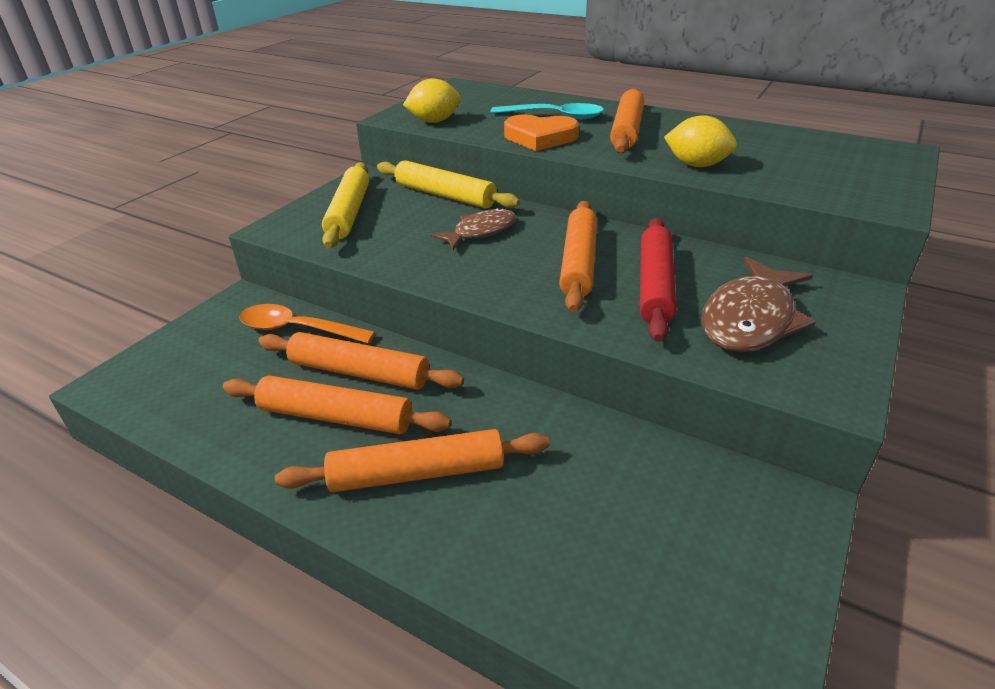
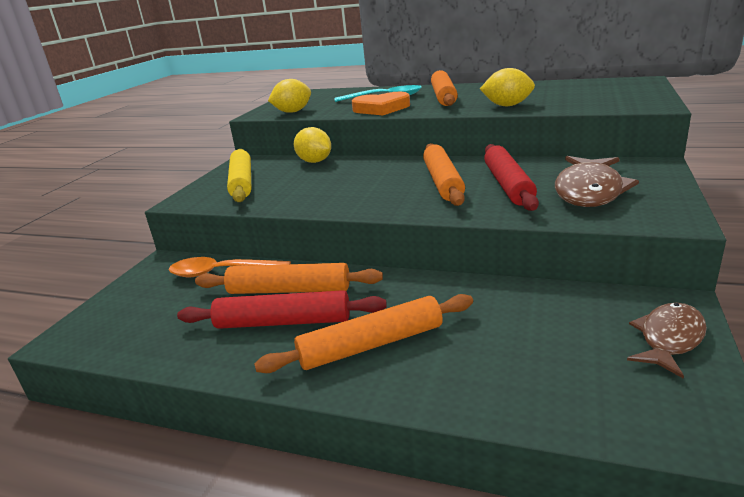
camera: 10 degrees left, 10 degrees down
(336, 417) = (283, 322): orange rolling pin -> red rolling pin
(445, 195) = (315, 161): yellow rolling pin -> yellow lemon
(480, 232) = (355, 177): brown fish -> brown fish (669, 339)

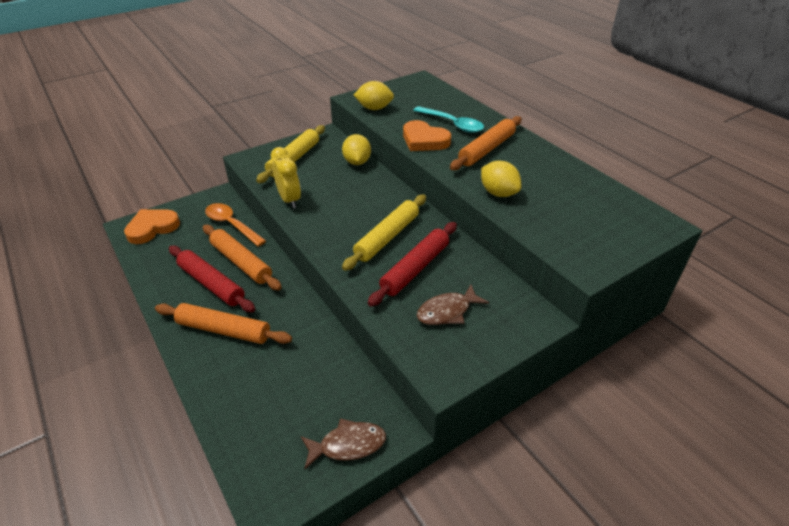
camera: 35 degrees right, 15 degrees up
(108, 323) = (152, 228): none -> orange heart
(293, 202) = (289, 200): none -> yellow clock
(442, 182) = (387, 237): orange rolling pin -> yellow rolling pin
(589, 191) = (447, 311): brown fish -> brown fish, size x0.65

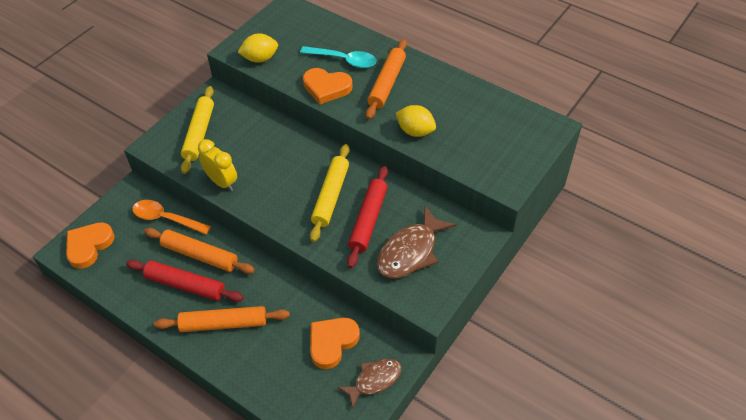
camera: 20 degrees left, 10 degrees up
(322, 386) = (332, 342): none -> orange heart
(357, 162) = (263, 120): yellow lemon -> none
(447, 311) = (410, 252): brown fish -> brown fish, size x1.54

